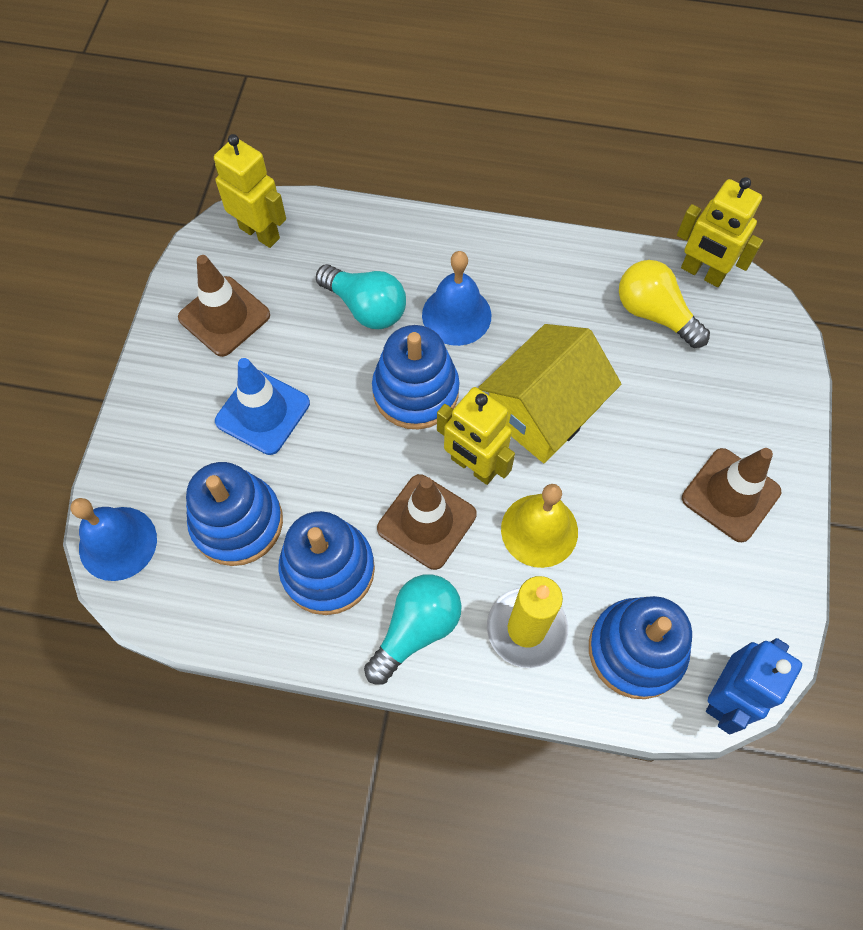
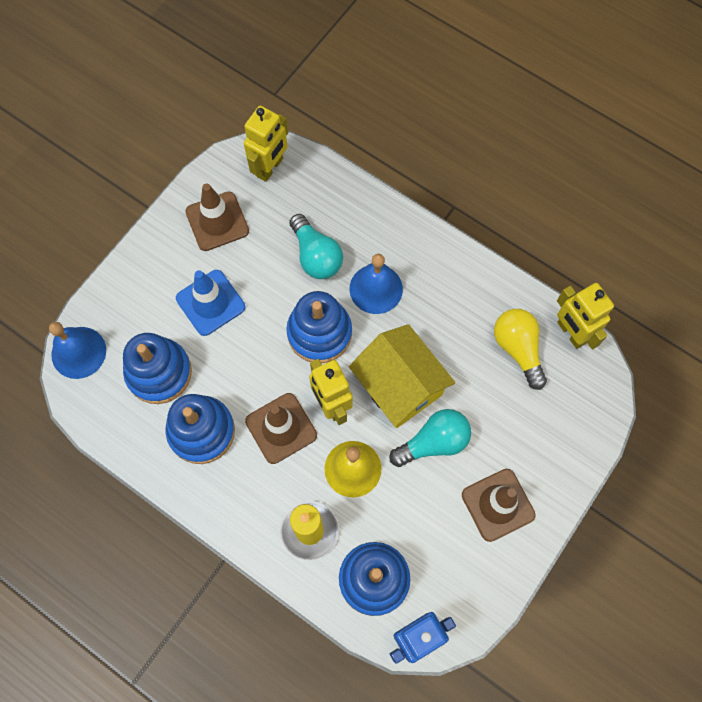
camera: 25 degrees right, 5 degrees up
(260, 233) = (270, 168): yellow robot -> yellow robot turned 60 degrees clockwise
(416, 629) = (238, 497): turquoise light bulb -> turquoise light bulb (433, 442)
(543, 411) = (399, 386): yellow house -> yellow house turned 75 degrees clockwise

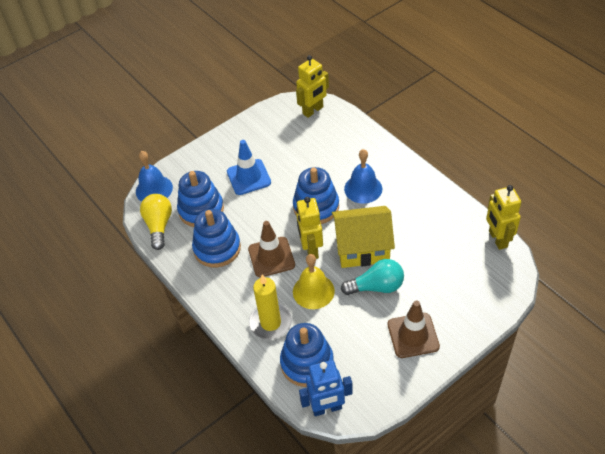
camera: 20 degrees right, 20 degrees down
(217, 221) = (268, 134): brown traffic cone -> none
(316, 256) = (328, 163): turquoise light bulb -> none
(399, 386) = (362, 248): yellow house -> yellow house turned 75 degrees counterclockwise
(518, 349) = (455, 242): yellow light bulb -> yellow light bulb (159, 226)

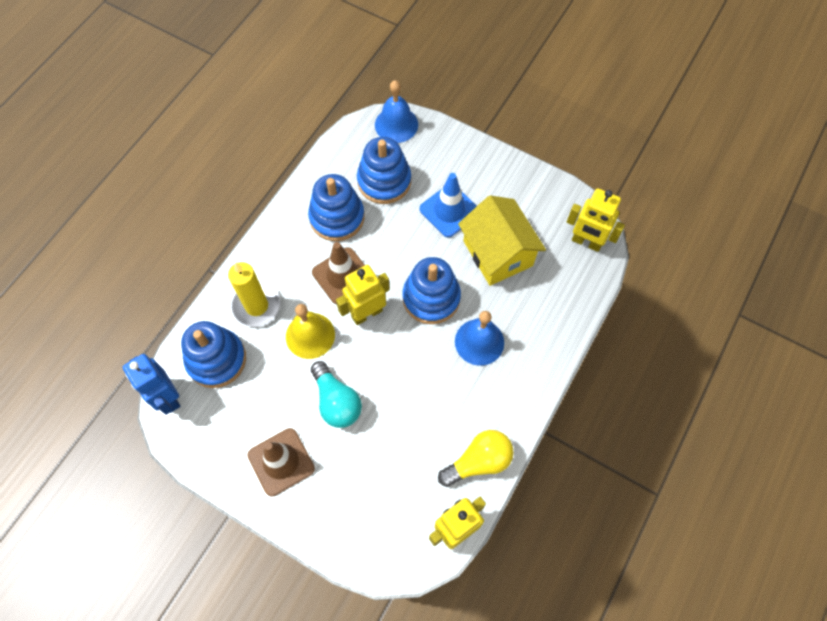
camera: 65 degrees right, 15 degrees up
(159, 226) = (348, 150): yellow light bulb -> yellow light bulb (478, 462)
(362, 248) = (387, 369): yellow house -> yellow house (498, 253)

